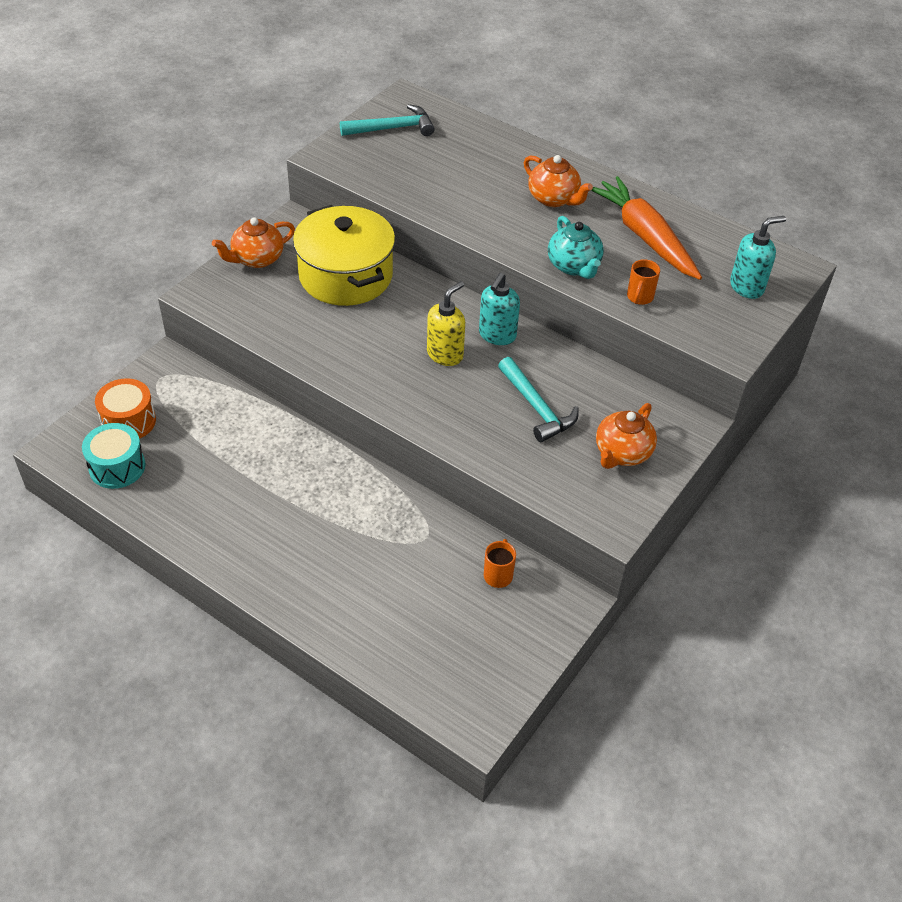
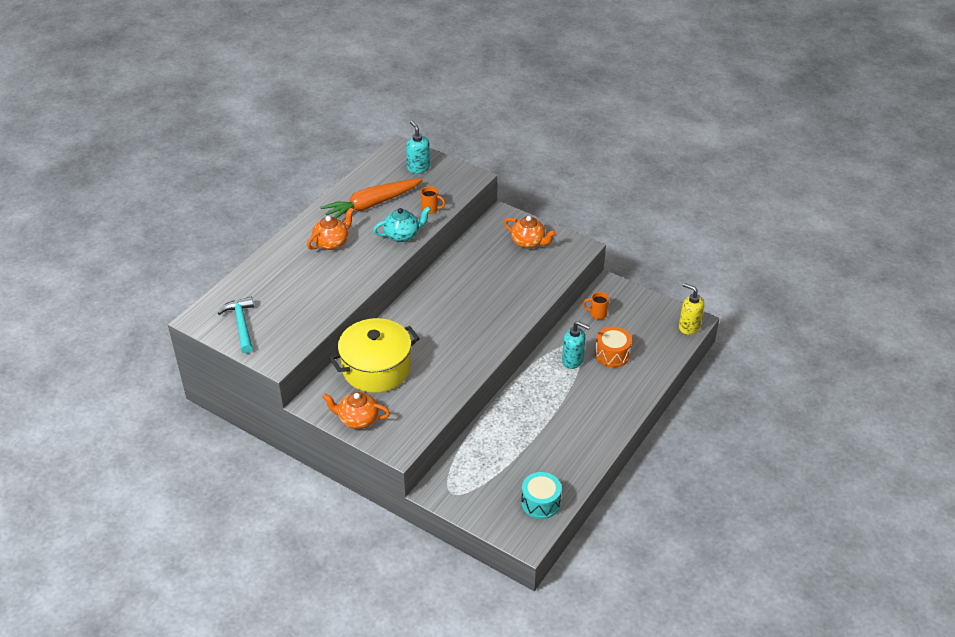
camera: 90 degrees left, 5 degrees down
(128, 421) = (497, 504): orange drum -> orange drum (612, 354)
(257, 259) = (358, 419): orange teapot -> orange teapot turned 135 degrees clockwise
(445, 354) = (453, 316): yellow soap dispenser -> yellow soap dispenser (689, 327)
(497, 335) = (434, 292): turquoise soap dispenser -> turquoise soap dispenser (573, 360)
(536, 407) = (496, 275): turquoise hammer -> none

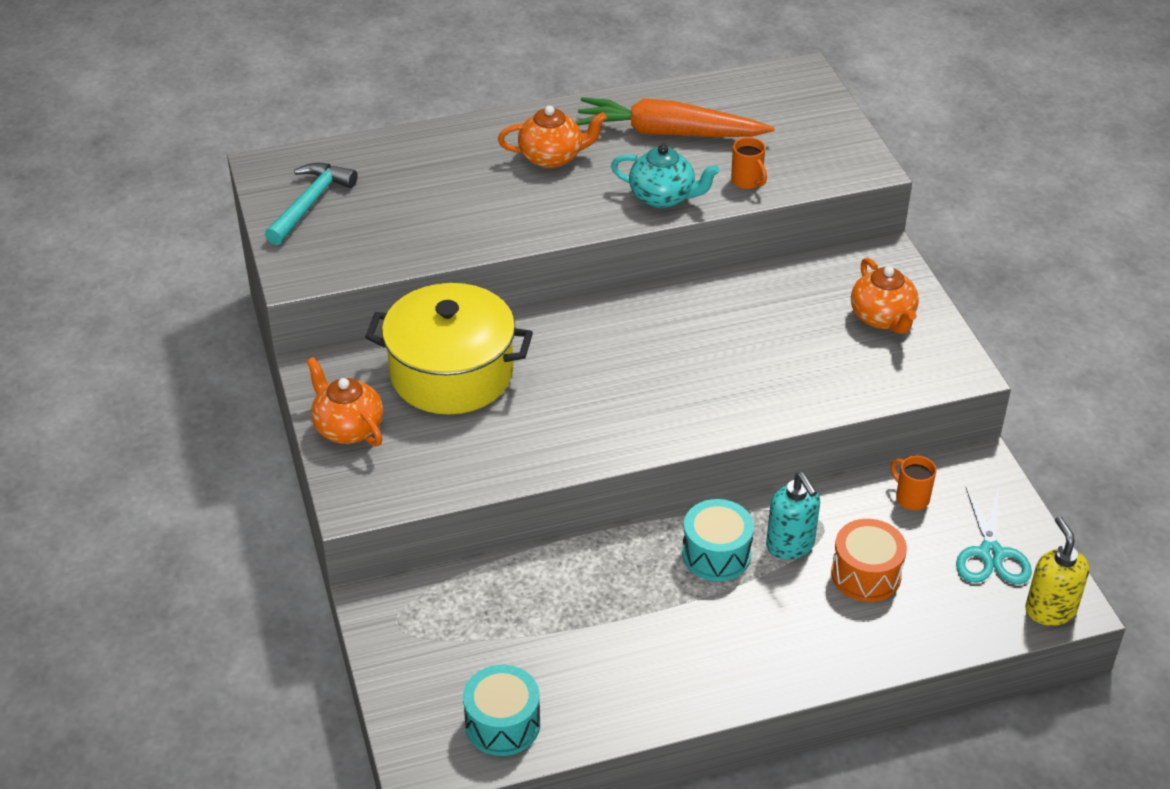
camera: 40 degrees right, 0 degrees up
(418, 168) = (798, 114): turquoise soap dispenser -> none
(549, 382) = (716, 554): none -> turquoise drum
(647, 318) = (991, 554): none -> turquoise scissors

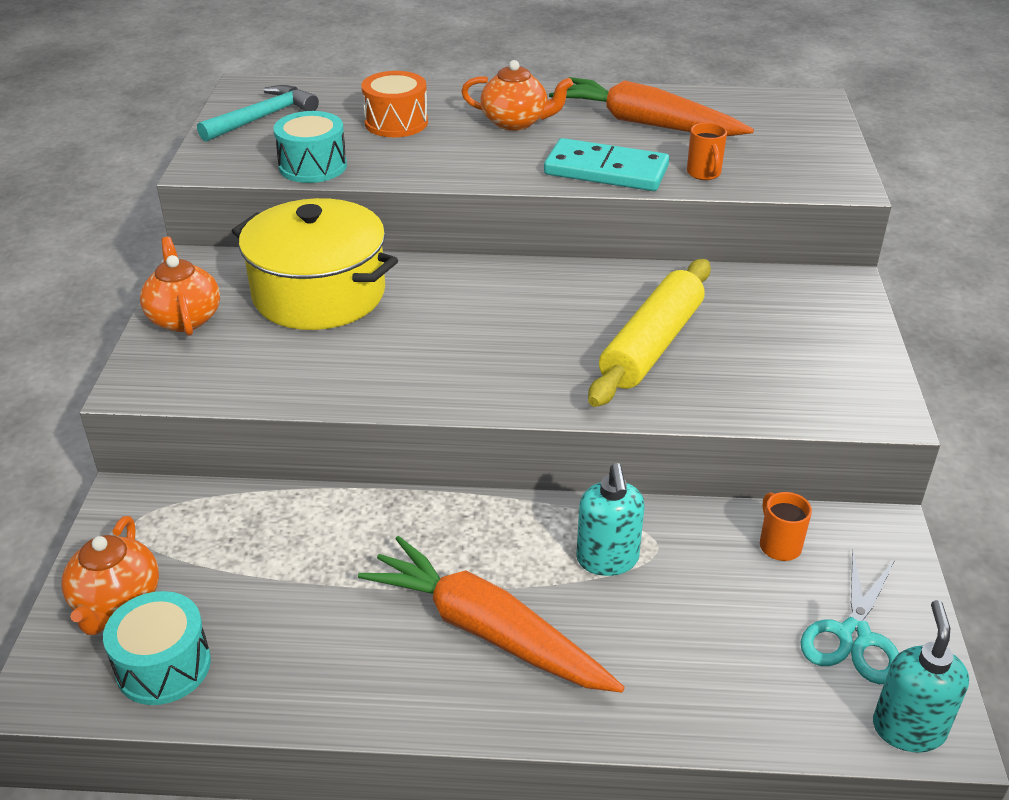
camera: 20 degrees right, 5 degrees down
(663, 197) = (606, 171): turquoise teapot -> turquoise domino
(716, 554) = (516, 547): turquoise drum -> turquoise drum (313, 166)
(731, 626) = (488, 631): none -> orange carrot
(760, 354) = (651, 345): none -> yellow rolling pin
(866, 574) = (682, 617): orange drum -> orange drum (396, 123)
(882, 318) = (811, 340): orange teapot -> orange teapot (116, 602)
(1050, 610) = (908, 728): yellow soap dispenser -> turquoise soap dispenser

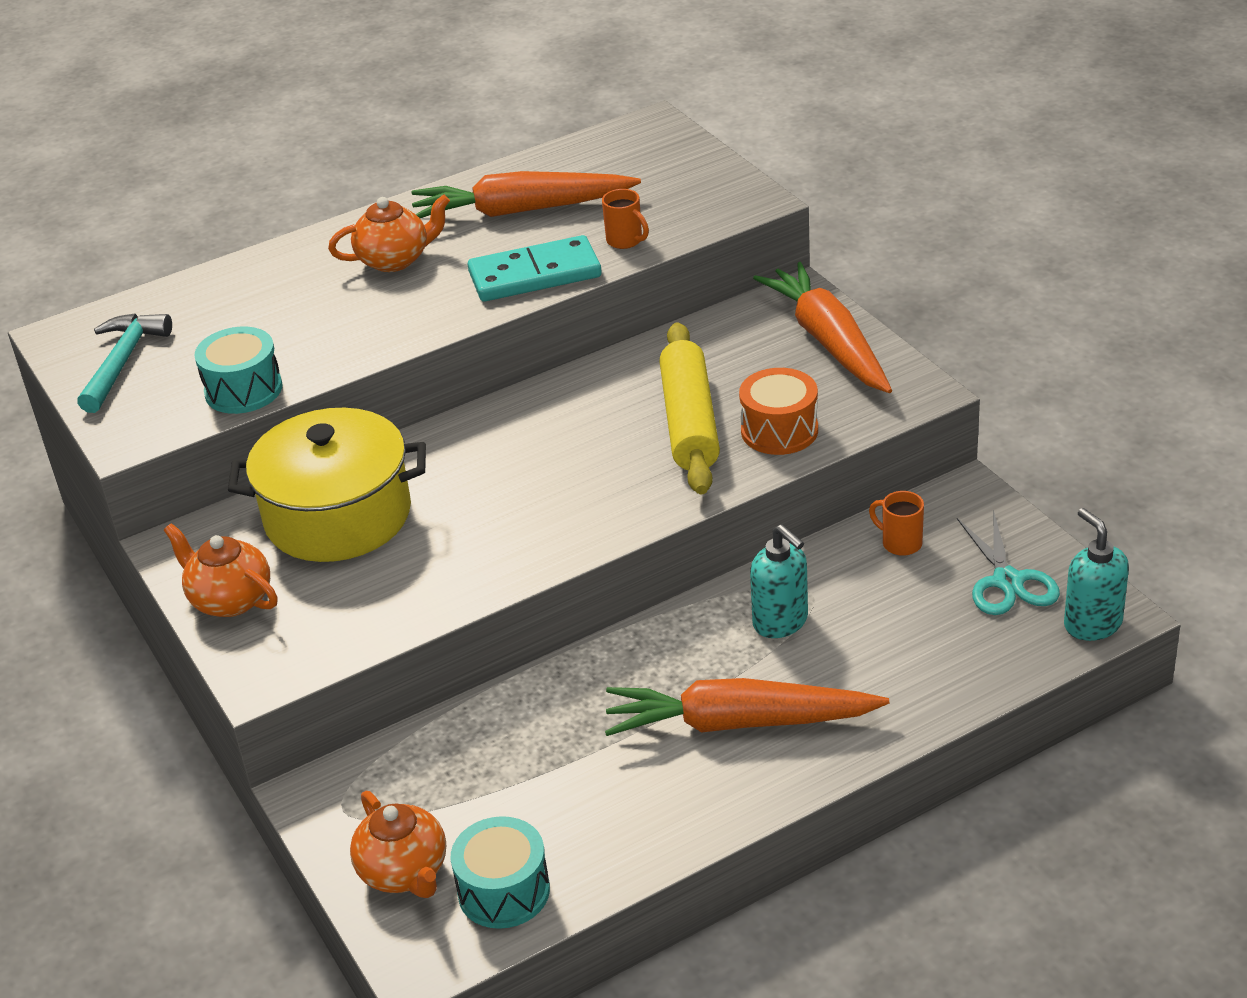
camera: 30 degrees left, 0 degrees up
(396, 123) = (273, 309): orange drum -> orange drum (779, 430)
(836, 333) = (829, 342): none -> orange carrot

